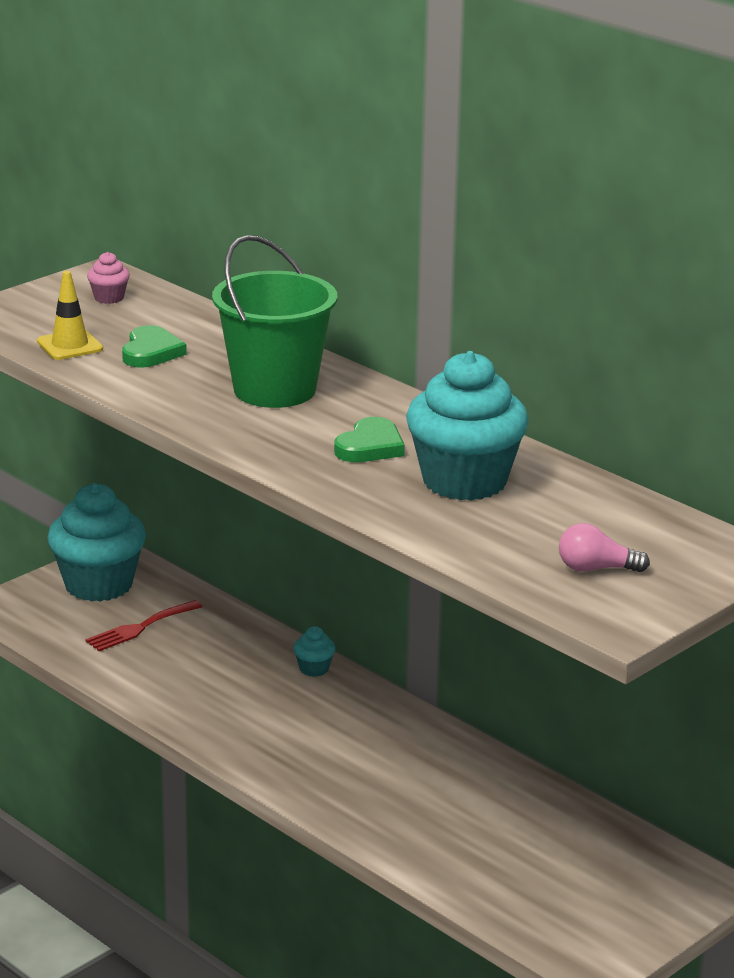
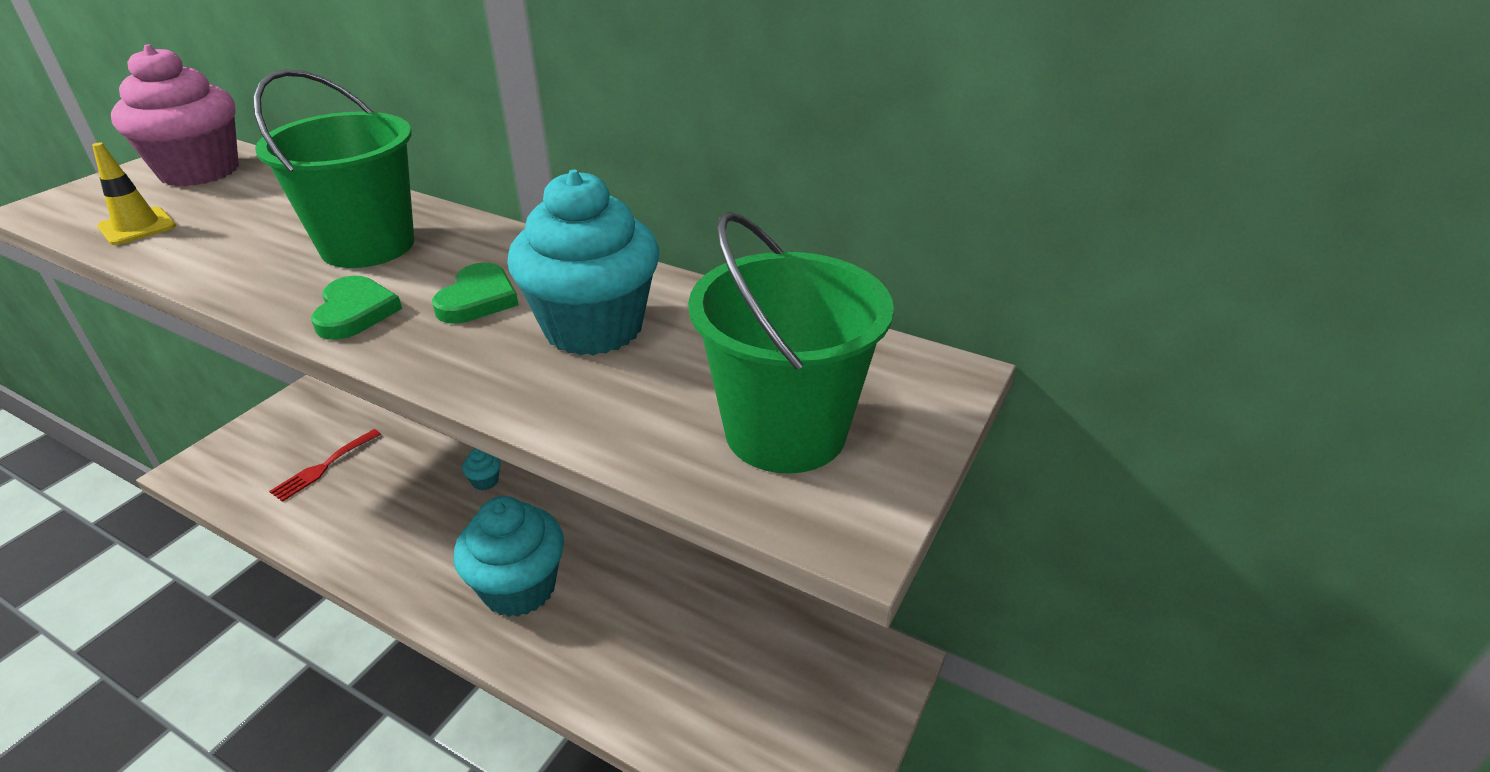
camera: 15 degrees left, 10 degrees up
(98, 585) = (286, 428): turquoise cupcake -> turquoise cupcake (519, 588)
(109, 298) = (199, 171): pink cupcake -> pink cupcake, size x2.45
(151, 352) = (232, 222): green heart -> green heart (355, 312)
(596, 569) = (785, 431): pink light bulb -> green bucket

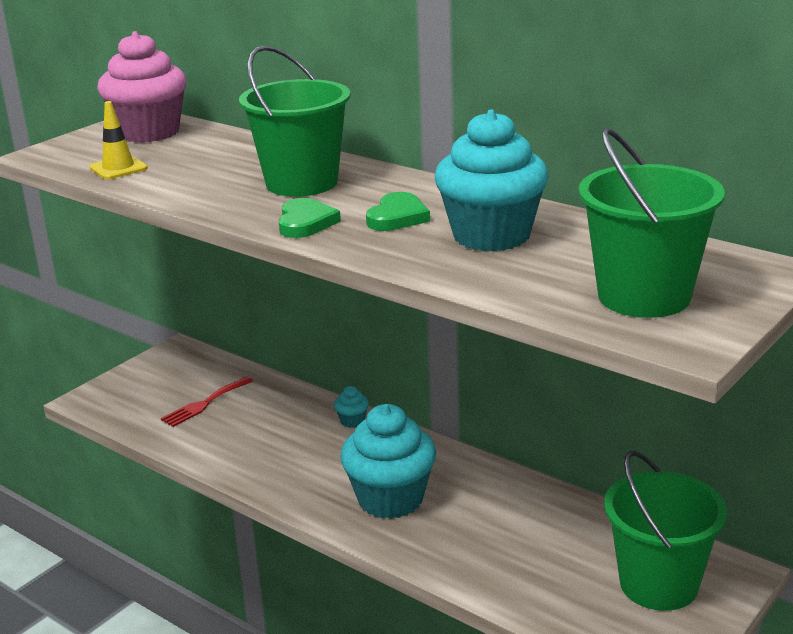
camera: 10 degrees right, 10 degrees down
(810, 688) = (658, 584): none -> green bucket

